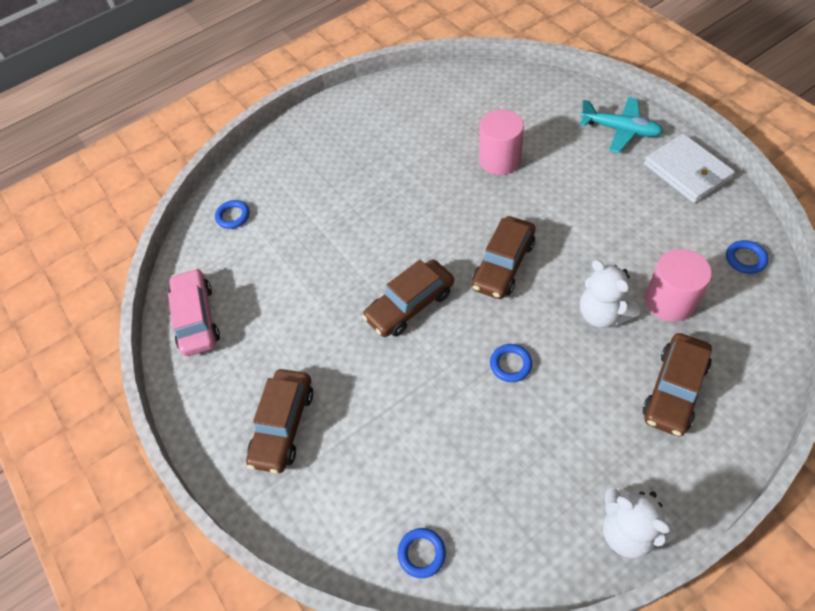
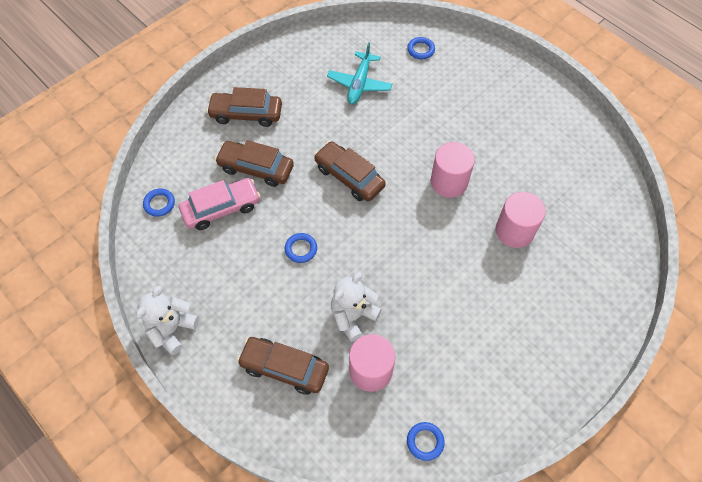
camera: 75 degrees right, 5 degrees up
(197, 318) = (326, 49): pink car -> pink car (221, 208)
(431, 208) = (449, 182): none -> pink cylinder
(503, 265) = (395, 239): brown car -> brown car (256, 168)
(620, 130) = (575, 337): turquoise plane -> turquoise plane (359, 84)
(687, 171) = (529, 397): white wallet -> none

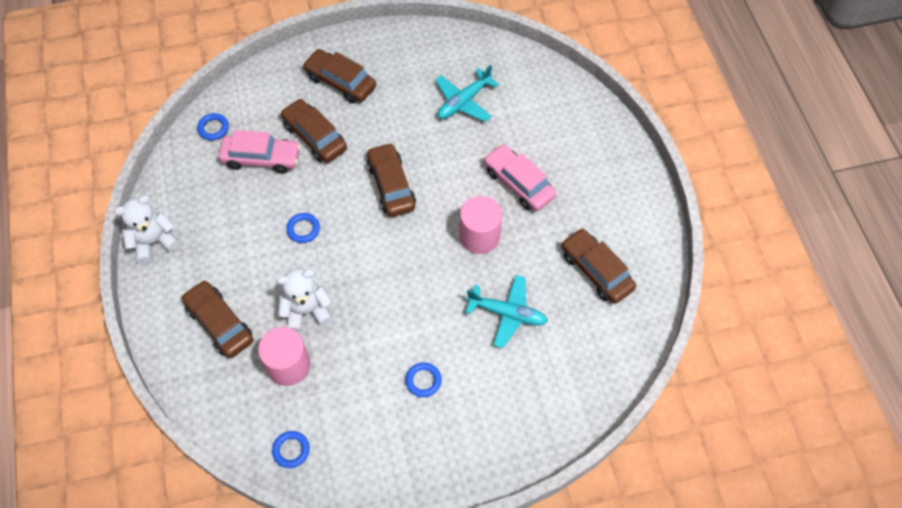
camera: 30 degrees right, 0 degrees up
(421, 50) = (547, 95): blue ring -> blue ring (423, 381)
(448, 126) = (518, 183): none -> pink car
(514, 231) = (507, 313): pink cylinder -> turquoise plane
(554, 163) = (596, 271): none -> brown car

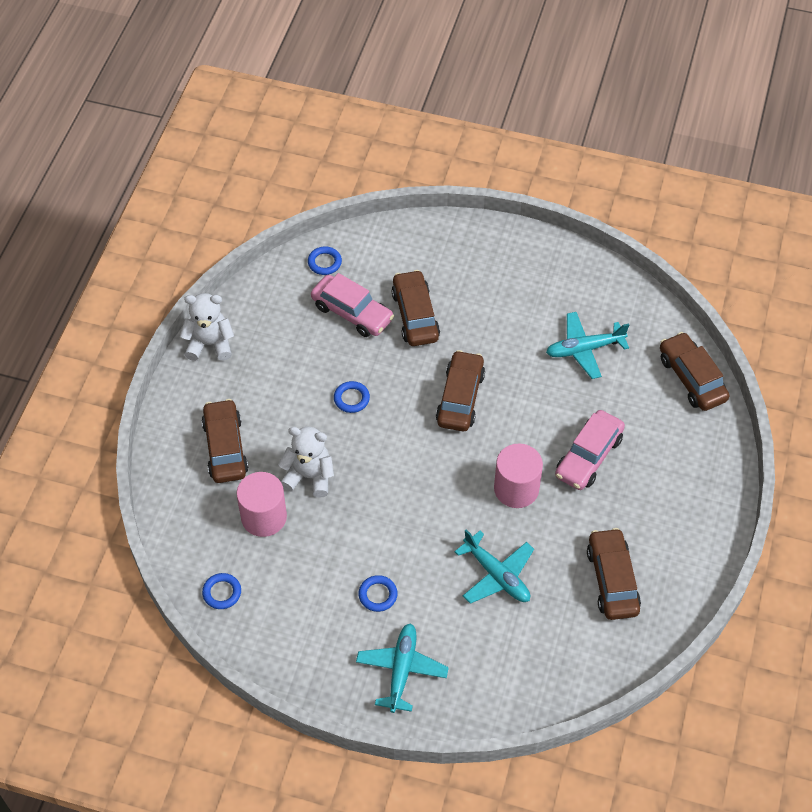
camera: 30 degrees right, 5 degrees down
(340, 82) = (472, 273): brown car -> brown car (692, 378)
(480, 433) = (401, 670): none -> turquoise plane
(518, 183) = (588, 456): pink car -> pink car turned 135 degrees counterclockwise

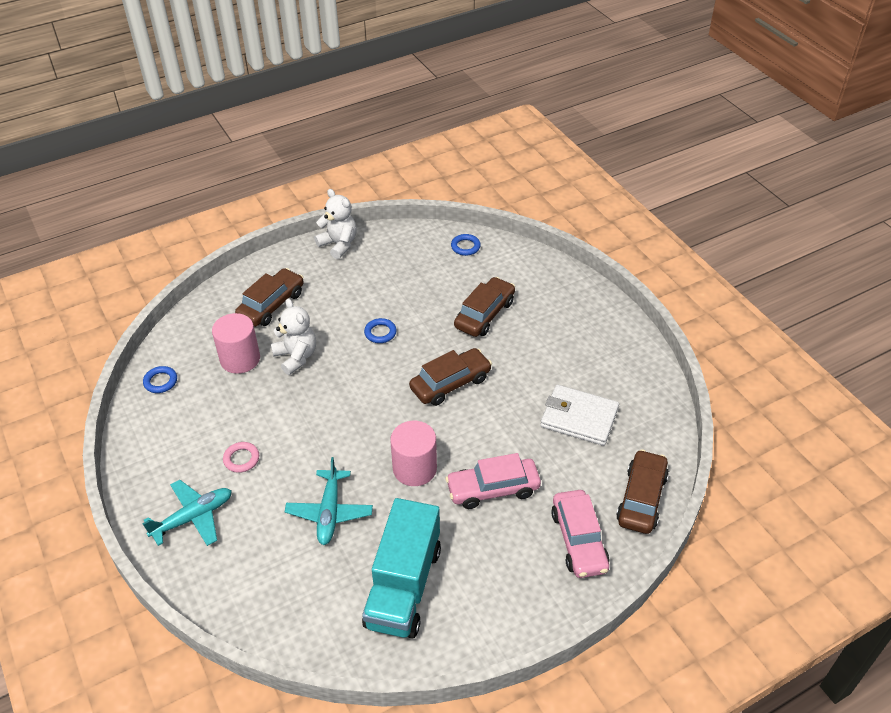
camera: 45 degrees right, 10 degrees down
(352, 312) = (446, 285): pink car -> pink car (578, 540)
(378, 595) = (241, 459): blue ring -> pink ring
(584, 349) = (579, 418): turquoise plane -> white wallet
(612, 580) = (404, 586): brown car -> turquoise truck

